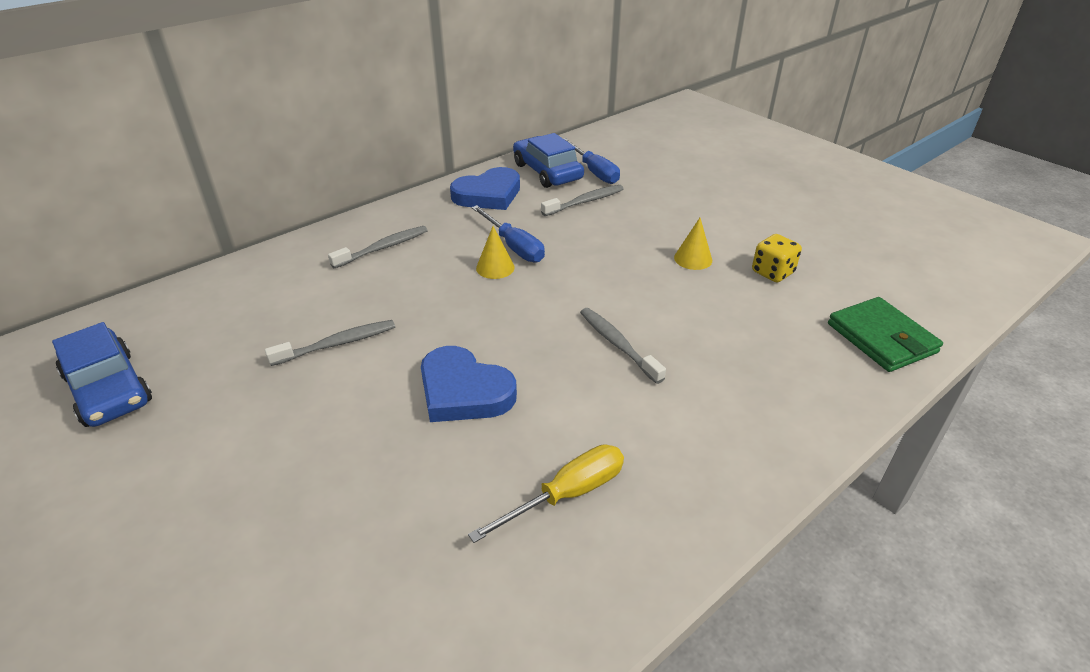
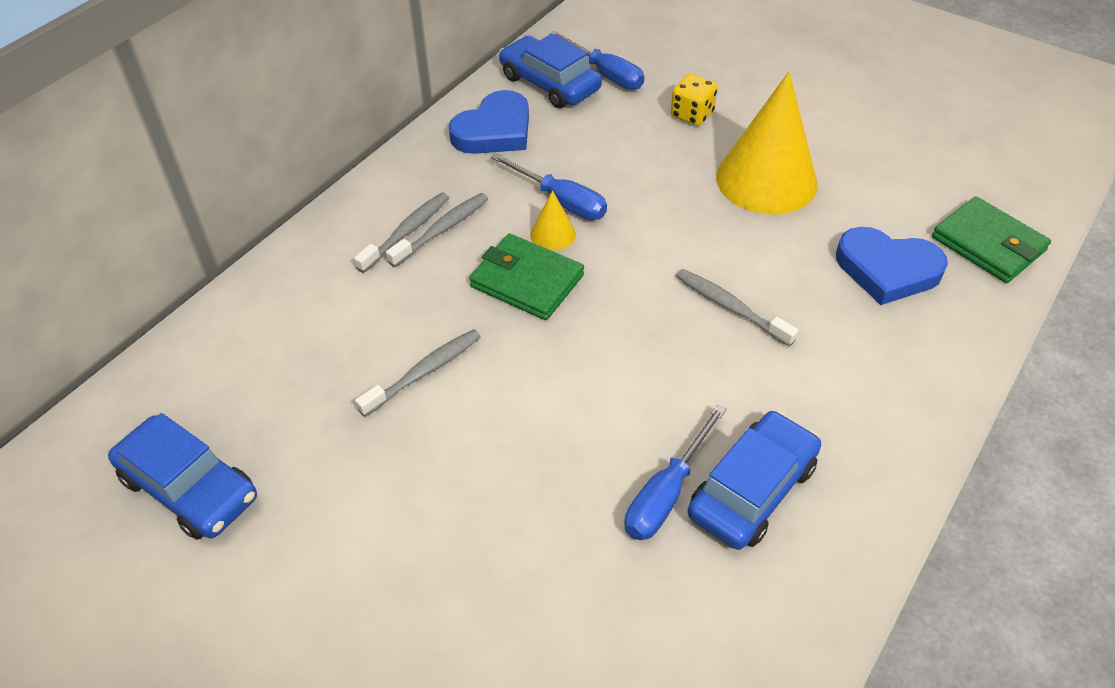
camera: 15 degrees left, 10 degrees up
(456, 295) = (527, 281): none -> green wallet
(464, 391) = (595, 399): blue heart -> blue heart (887, 269)
(486, 479) = (666, 493): none -> blue screwdriver
(567, 494) = (752, 490): yellow screwdriver -> blue car
(585, 202) = (614, 121): grey toothbrush -> grey toothbrush (442, 230)
(693, 259) = (766, 180): yellow cone -> yellow cone, size x2.31
(772, 272) = (856, 182): yellow dice -> yellow dice (692, 115)

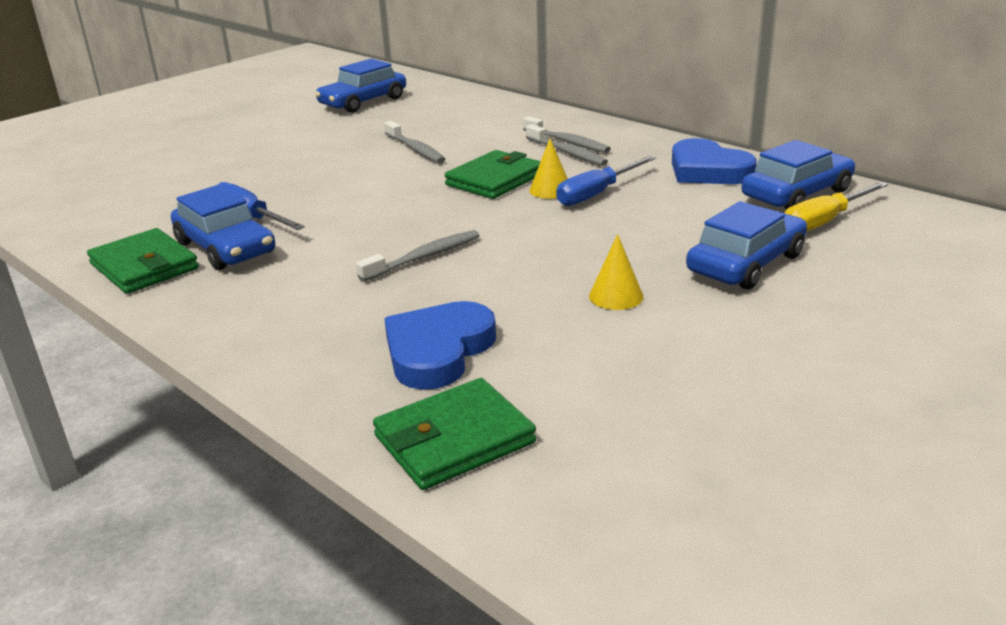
camera: 100 degrees right, 20 degrees down
(605, 74) = (824, 221): blue screwdriver -> yellow screwdriver
(692, 115) = (746, 263): yellow dice -> blue car
(766, 180) = (616, 296): yellow cone -> yellow cone, size x0.43
(820, 559) = (144, 266): none -> green wallet

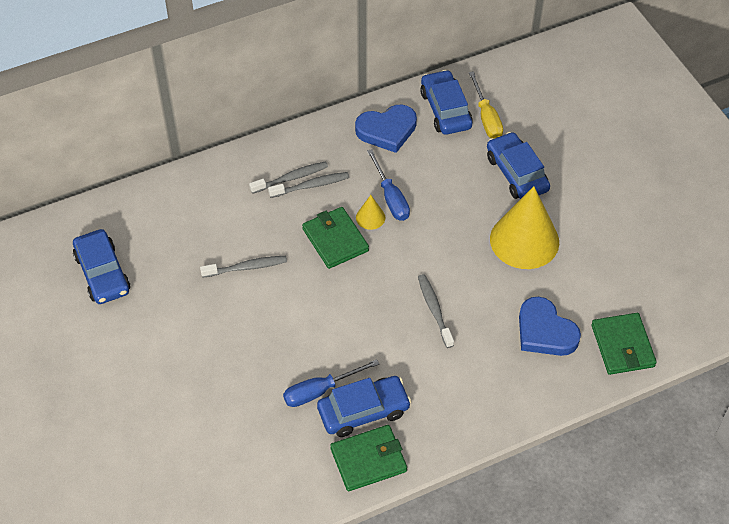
camera: 70 degrees left, 25 degrees up
(616, 296) = (524, 240): yellow cone -> yellow cone, size x2.31

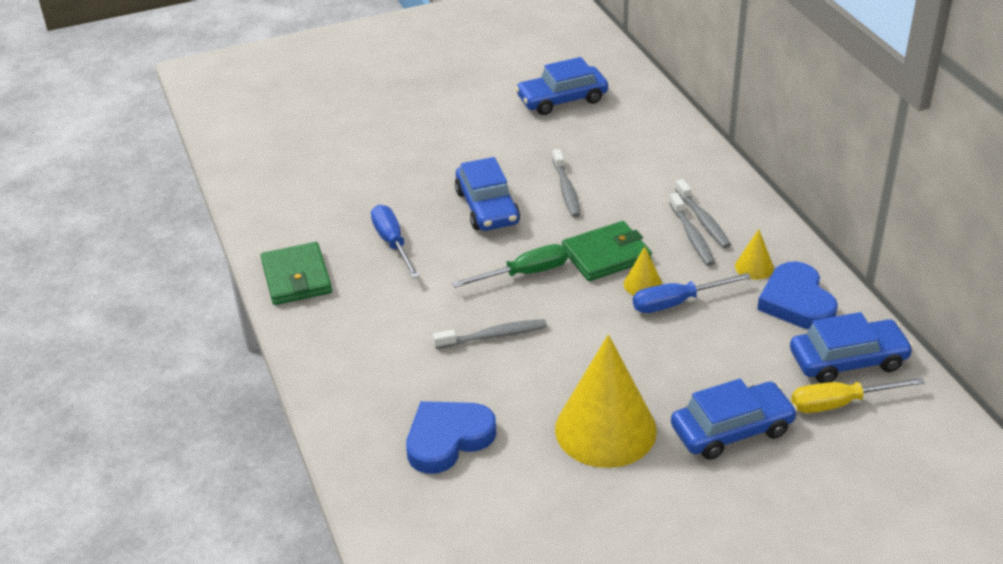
camera: 95 degrees right, 15 degrees down
(348, 151) = (754, 267): none -> yellow cone
(359, 293) = (524, 273): none -> green screwdriver
(363, 411) = (359, 275): blue car -> blue car (487, 207)
(622, 346) = (413, 521): green wallet -> none

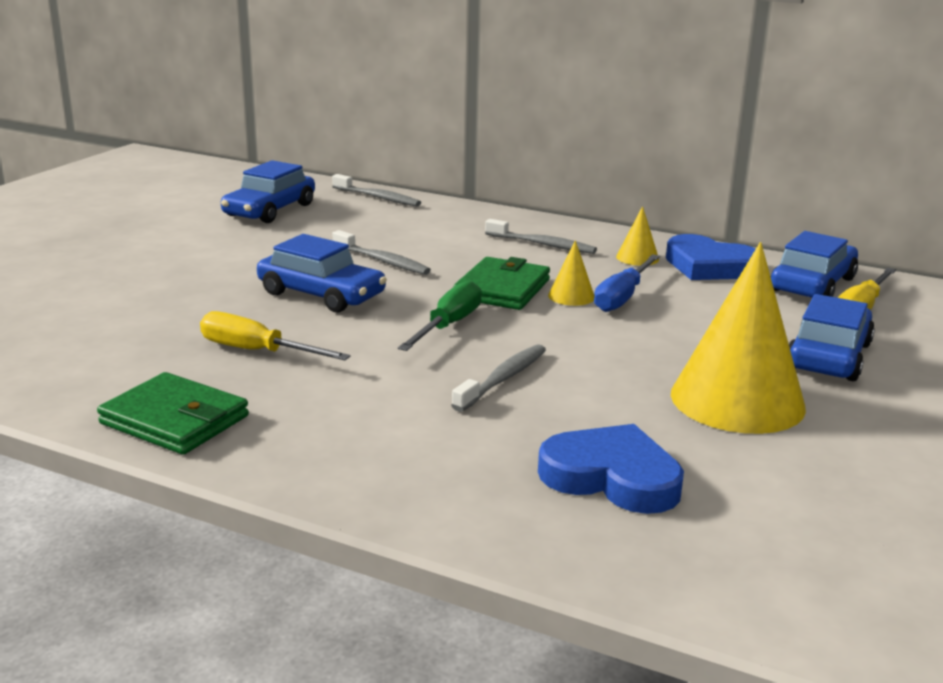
camera: 45 degrees left, 15 degrees down
(392, 243) = (257, 351): blue screwdriver -> yellow screwdriver
(448, 439) = (612, 477): blue heart -> blue heart turned 105 degrees clockwise
(692, 236) = (552, 256): grey toothbrush -> grey toothbrush (378, 198)

